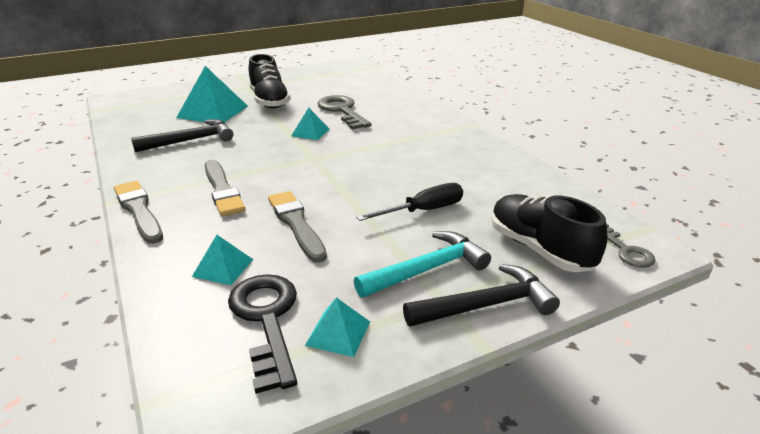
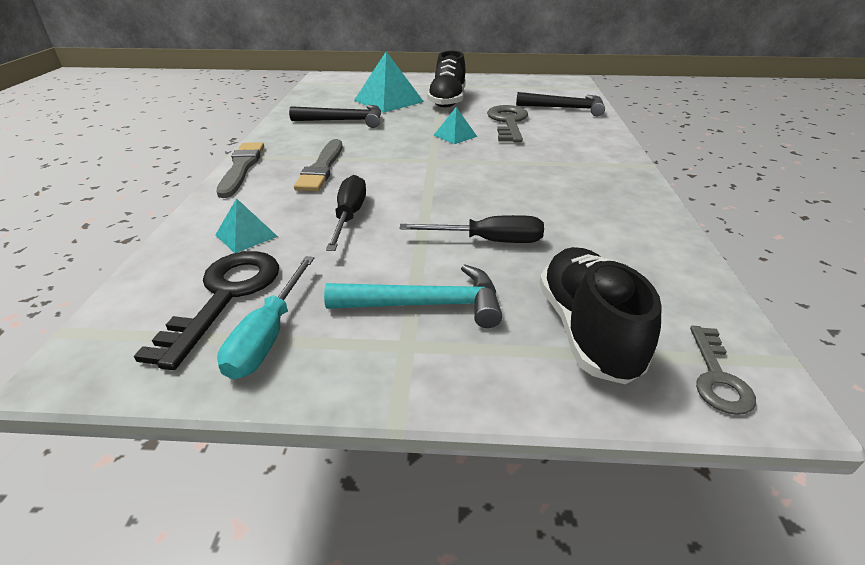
camera: 30 degrees right, 5 degrees up
(296, 224) = (349, 216): grey brush -> black screwdriver
(338, 333) = (268, 335): turquoise pyramid -> turquoise screwdriver
(486, 305) = (449, 371): black hammer -> black hammer (565, 108)

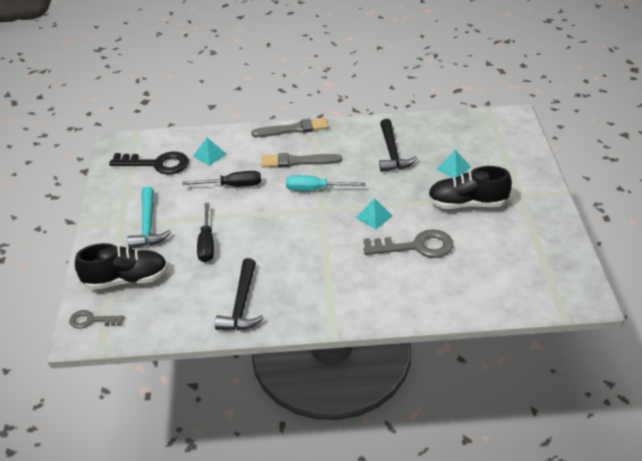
camera: 85 degrees right, 5 degrees up
(268, 335) = (129, 183): turquoise screwdriver -> turquoise screwdriver (315, 189)
(388, 101) = (453, 168): turquoise pyramid -> turquoise pyramid, size x0.53
(565, 108) = (472, 287): black hammer -> black hammer (241, 304)

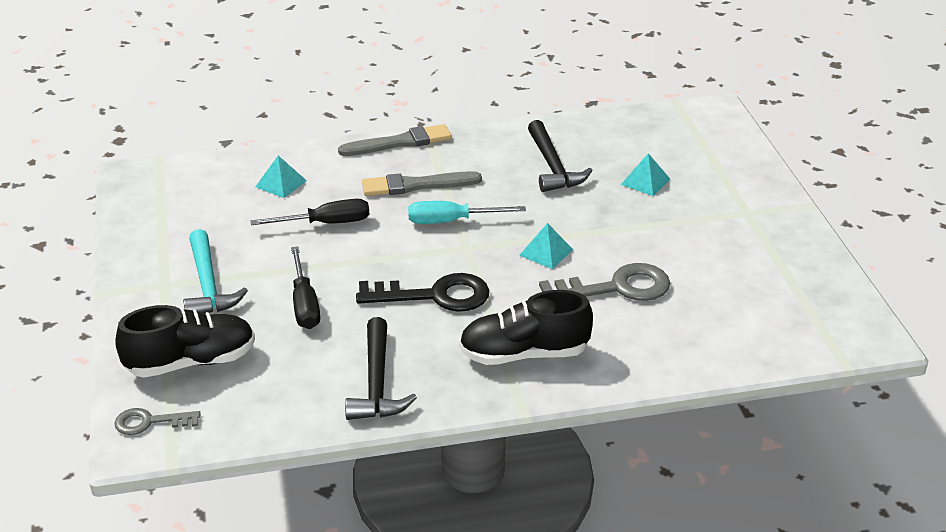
camera: 10 degrees left, 5 degrees down
(157, 164) = (202, 200): black key -> black key (435, 295)
(467, 204) = (676, 227): black shoe -> black shoe (524, 354)

